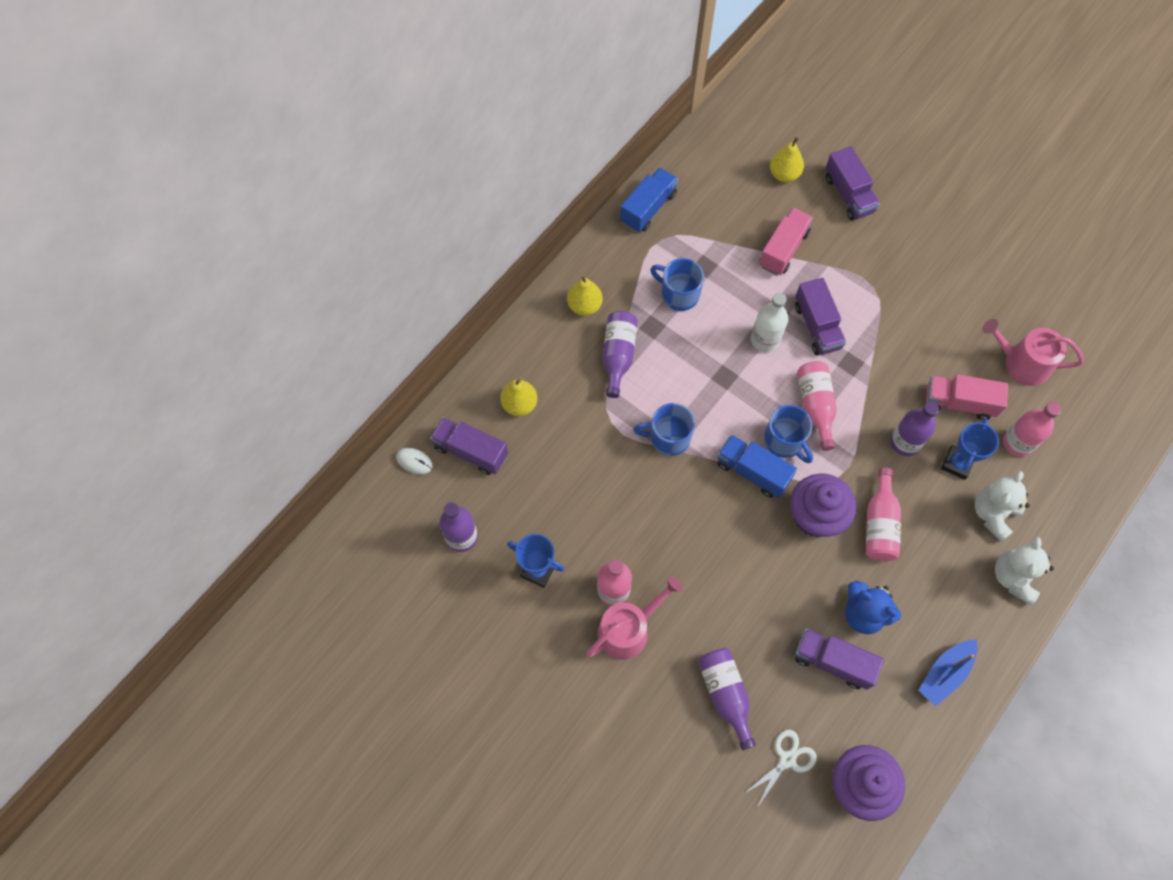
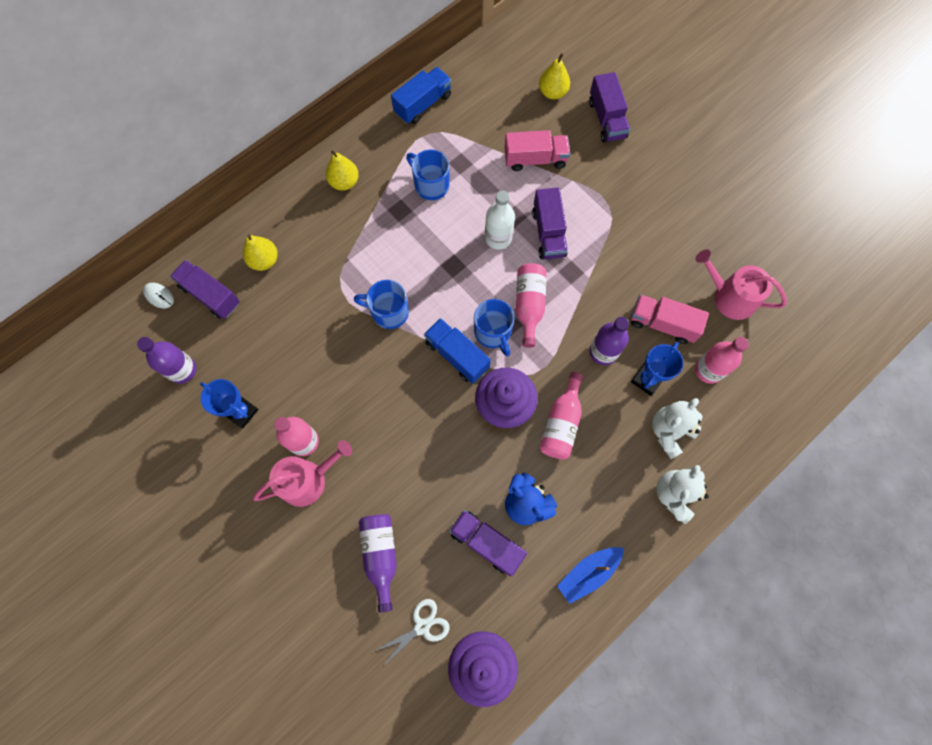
camera: 10 degrees right, 5 degrees up
(618, 356) = (362, 231): purple bottle -> none
(783, 249) = (535, 159): pink truck -> pink truck turned 45 degrees clockwise

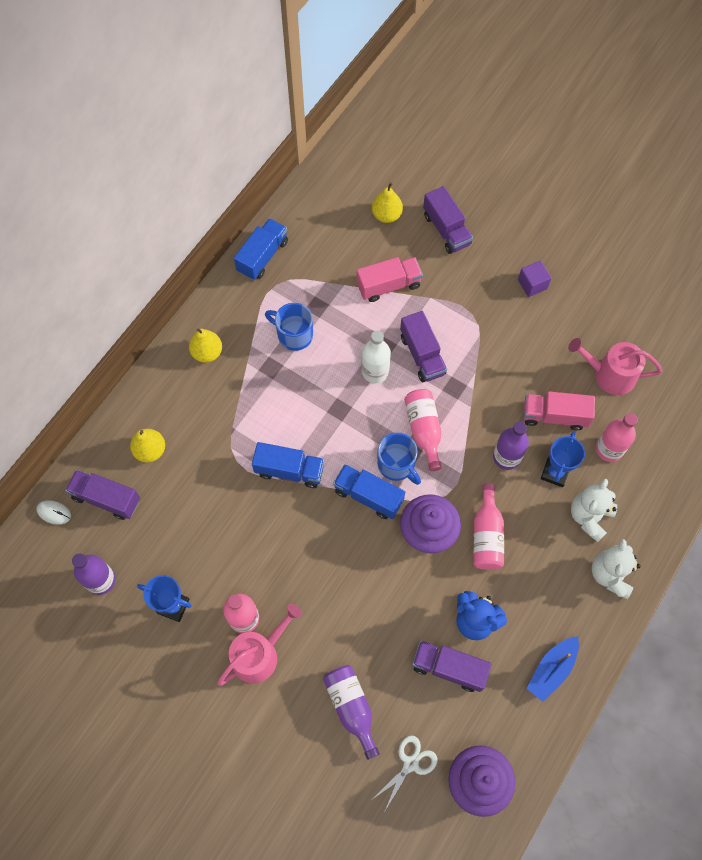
camera: 15 degrees left, 5 degrees down
(388, 312) = (289, 470): blue mug -> blue truck
(677, 191) = (532, 284): none -> purple cube

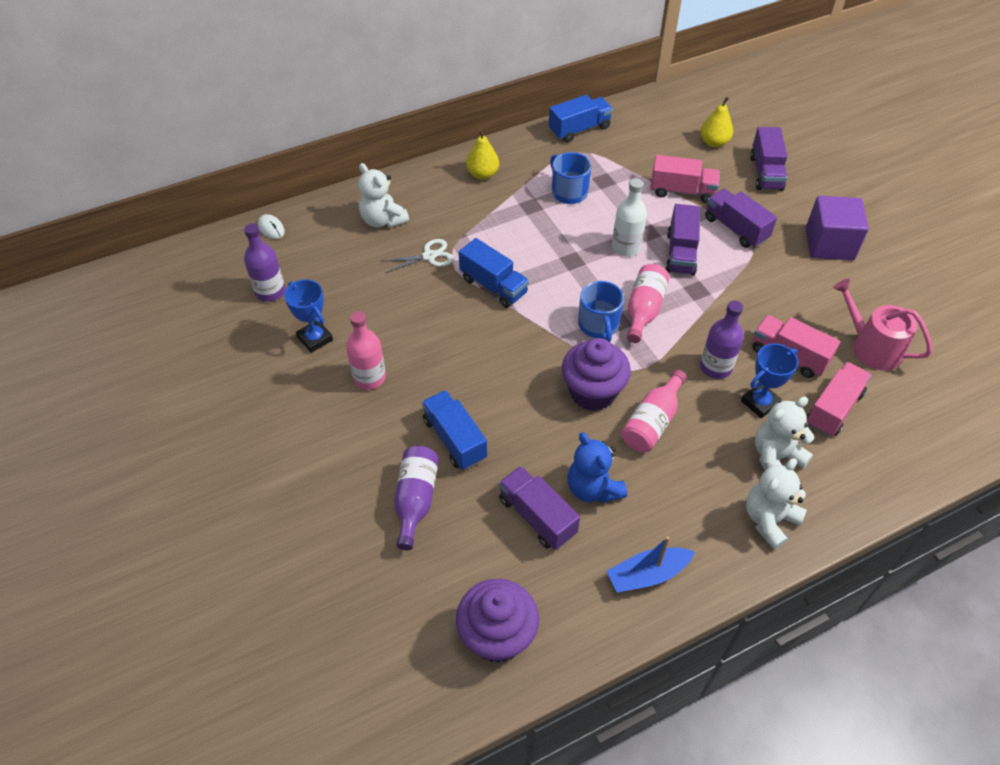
camera: 30 degrees right, 15 degrees down
(106, 499) = (321, 237): purple truck -> purple truck (735, 228)
(150, 450) = (383, 220): yellow pear -> white teddy bear
(259, 654) = (362, 412): pink watering can -> none
(368, 496) = (554, 337): blue truck -> blue truck (454, 439)
(410, 763) = (439, 581): white scissors -> white scissors (429, 256)
(532, 284) = (829, 244): purple cube -> purple cube, size x1.77
(609, 449) = (833, 409): pink bottle -> pink truck

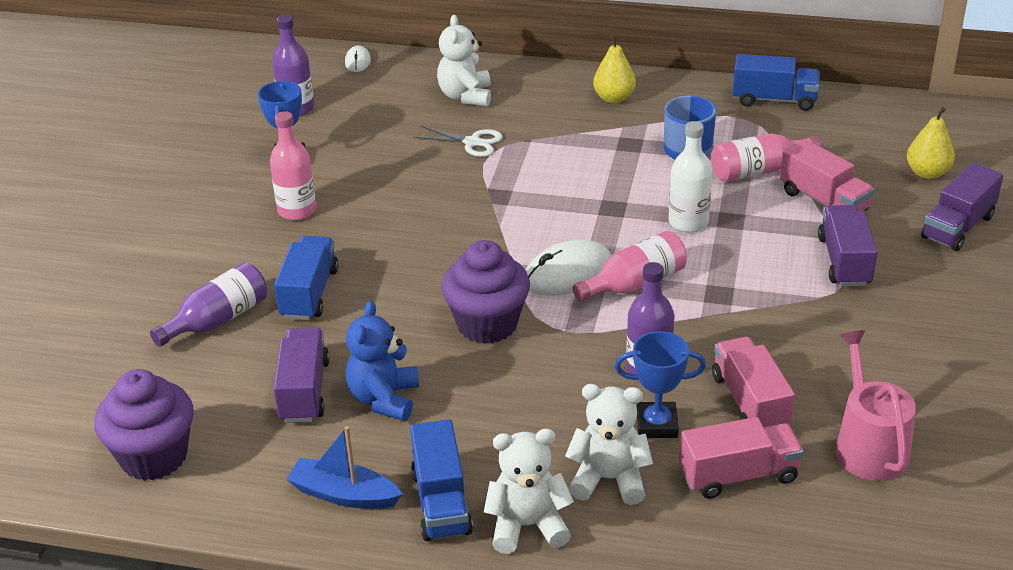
camera: 40 degrees right, 15 degrees down
(493, 286) = (503, 193): blue truck -> blue truck (441, 502)
(598, 325) = (567, 273): blue mug -> white mouse
(652, 422) = (515, 379): pink bottle -> pink bottle (758, 171)
(680, 253) = (745, 254): purple truck -> none
(829, 244) = (950, 327): purple cube -> none

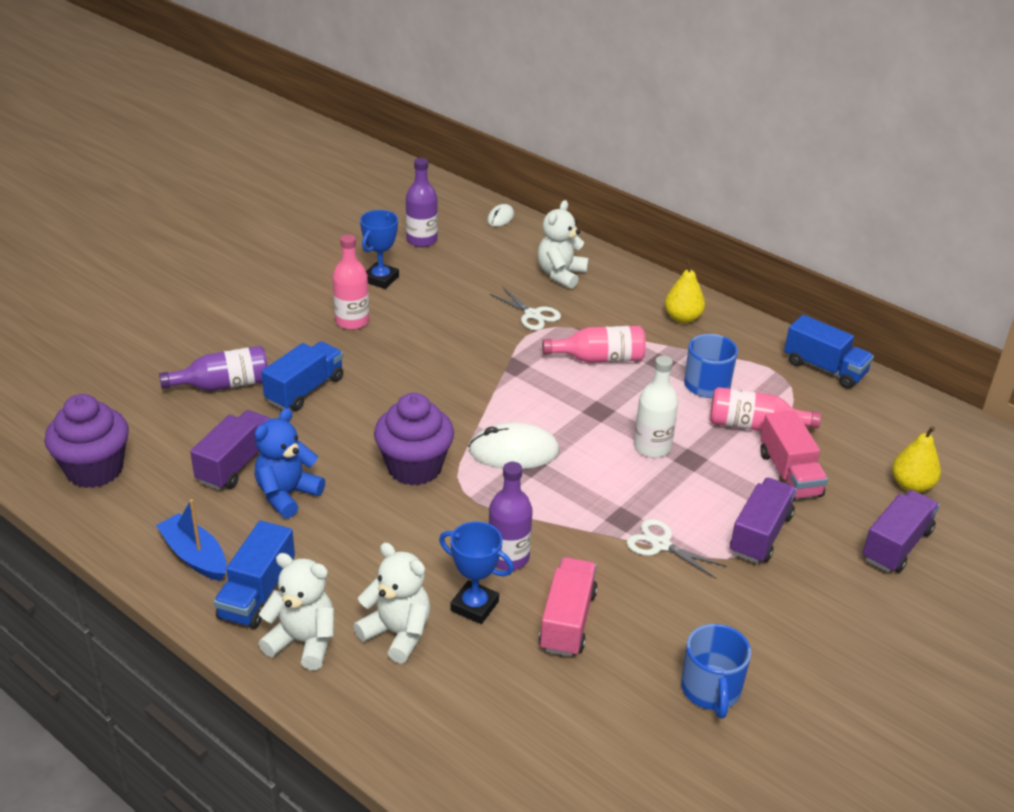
camera: 25 degrees right, 0 degrees up
(634, 283) = (560, 481): pink bottle -> pink bottle (599, 358)
(738, 475) = (503, 678): pink truck -> none
(770, 303) = (661, 545): none -> white scissors
(868, 446) = (636, 703): pink watering can -> none
(918, 407) = (711, 690): none -> blue mug
(958, 227) = (896, 545): purple truck -> purple truck turned 150 degrees clockwise

